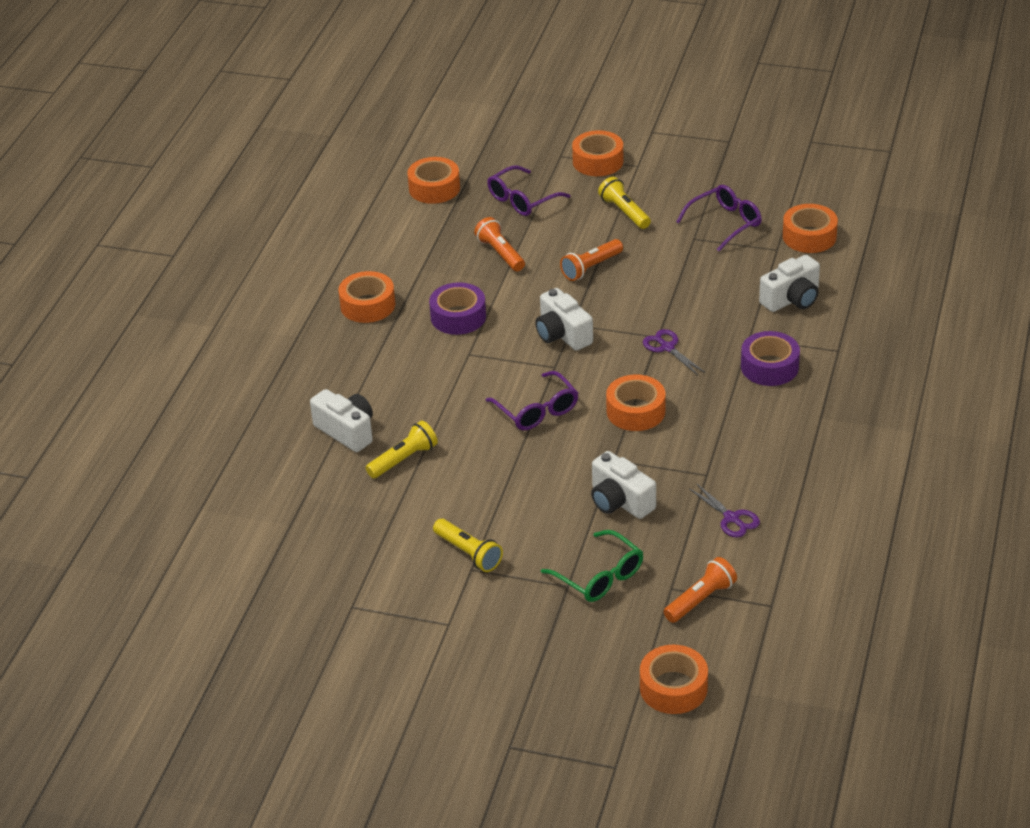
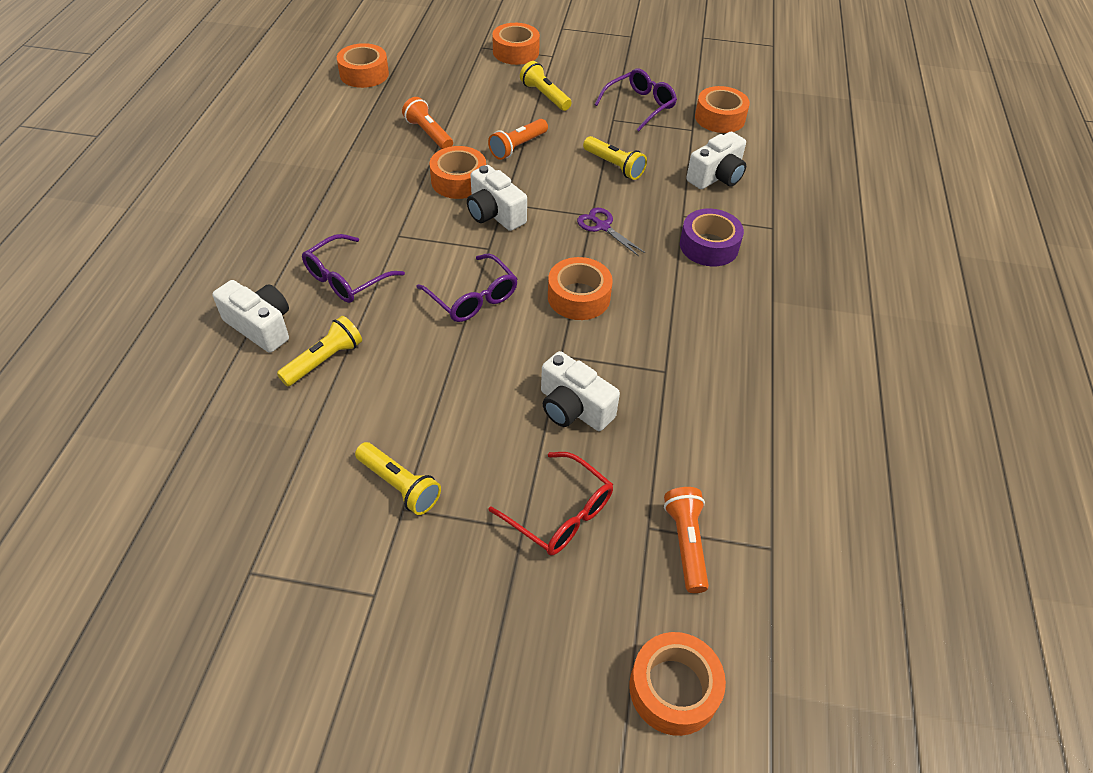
camera: 10 degrees left, 10 degrees up
(367, 305) = (293, 185): orange tape -> orange tape (459, 181)
(458, 317) = (387, 196): purple tape -> none
(522, 199) = (448, 84): purple glasses -> purple glasses (347, 278)
(599, 576) = (559, 513): green glasses -> red glasses
(687, 287) = (614, 166): none -> yellow flashlight
(700, 600) = (686, 543): orange flashlight -> orange flashlight turned 45 degrees counterclockwise
(731, 518) = (702, 427): purple scissors -> none

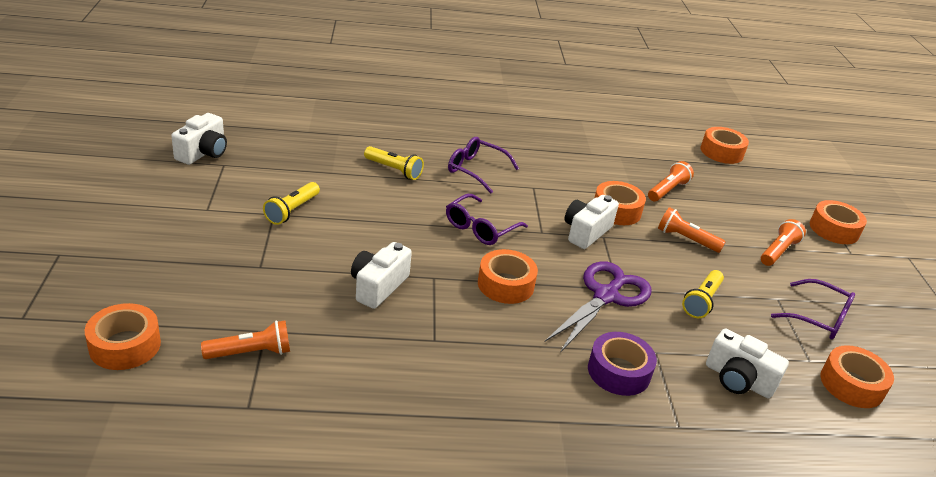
camera: 75 degrees right, 15 degrees down
(261, 326) = (416, 143): white camera -> white camera (203, 153)
(545, 96) = (778, 251): yellow flashlight -> orange flashlight
(559, 513) = (275, 283): red glasses -> none
(602, 226) = (606, 296): purple scissors -> purple scissors, size x1.92

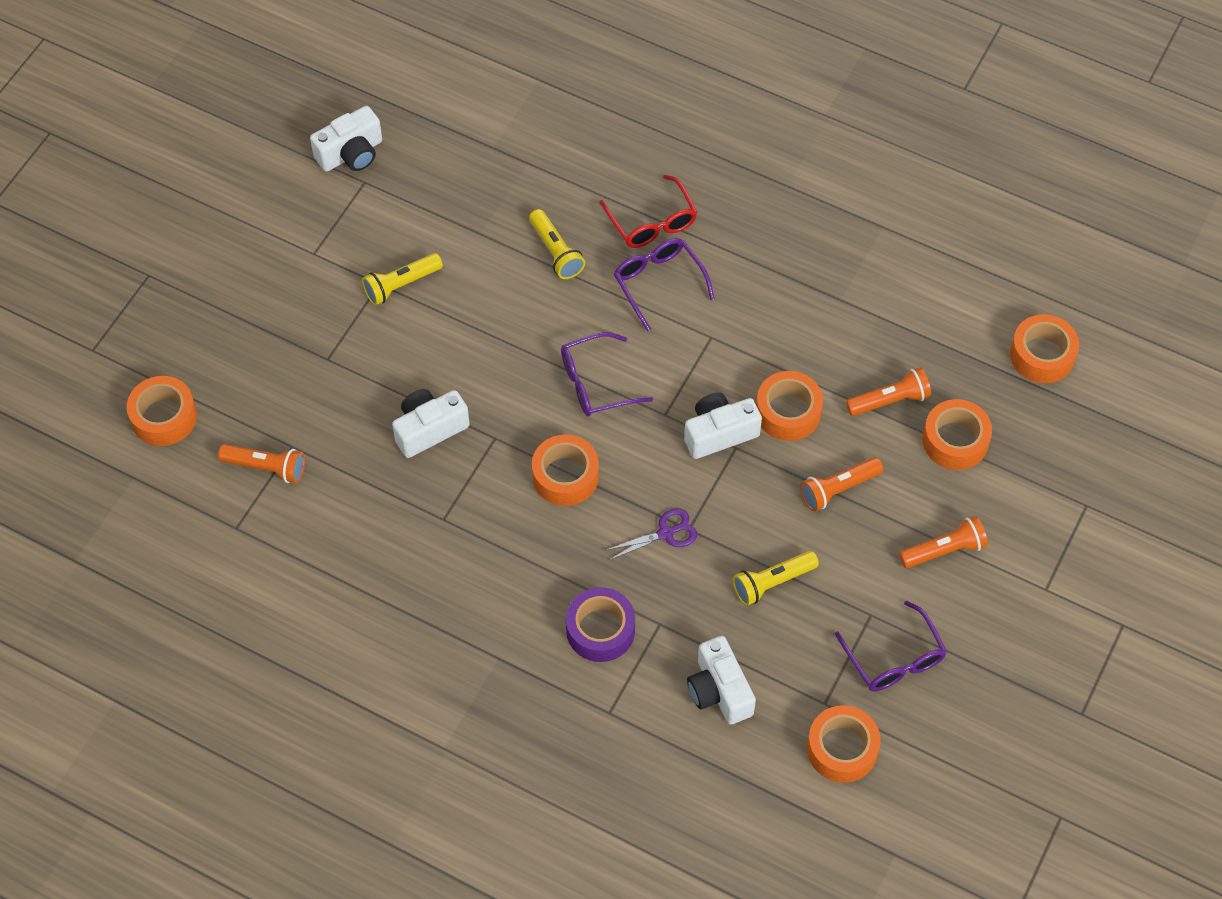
camera: 35 degrees right, 25 degrees up
(445, 144) = (651, 222): none -> red glasses
(606, 296) = (666, 533): purple scissors -> purple scissors, size x0.52
(686, 239) = (838, 489): orange flashlight -> orange flashlight turned 90 degrees counterclockwise
(834, 229) = (1064, 545): orange tape -> orange tape (955, 440)

